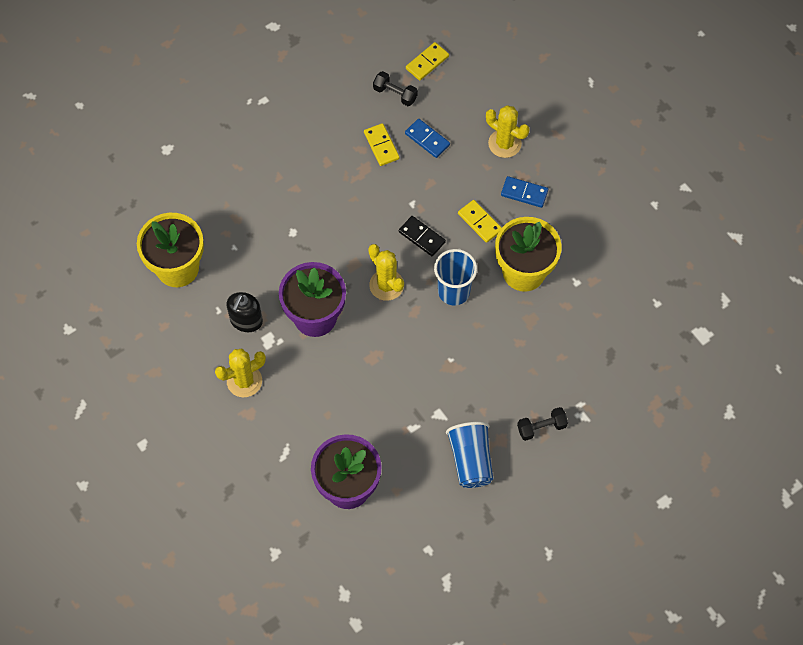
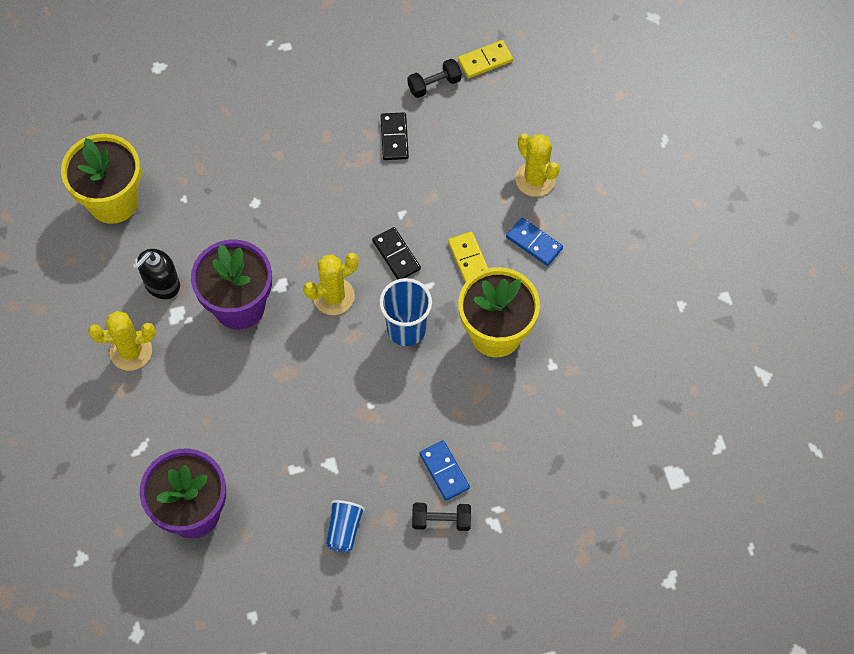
camera: 20 degrees right, 0 degrees up
(381, 146) = (394, 138): yellow domino -> black domino
(386, 285) = (333, 296): yellow cactus -> yellow cactus turned 75 degrees clockwise
(395, 94) = (434, 84): black dumbbell -> black dumbbell turned 75 degrees counterclockwise
(427, 139) = (449, 147): blue domino -> blue domino (444, 471)
(470, 460) = (344, 530): blue cup -> blue cup, size x0.65

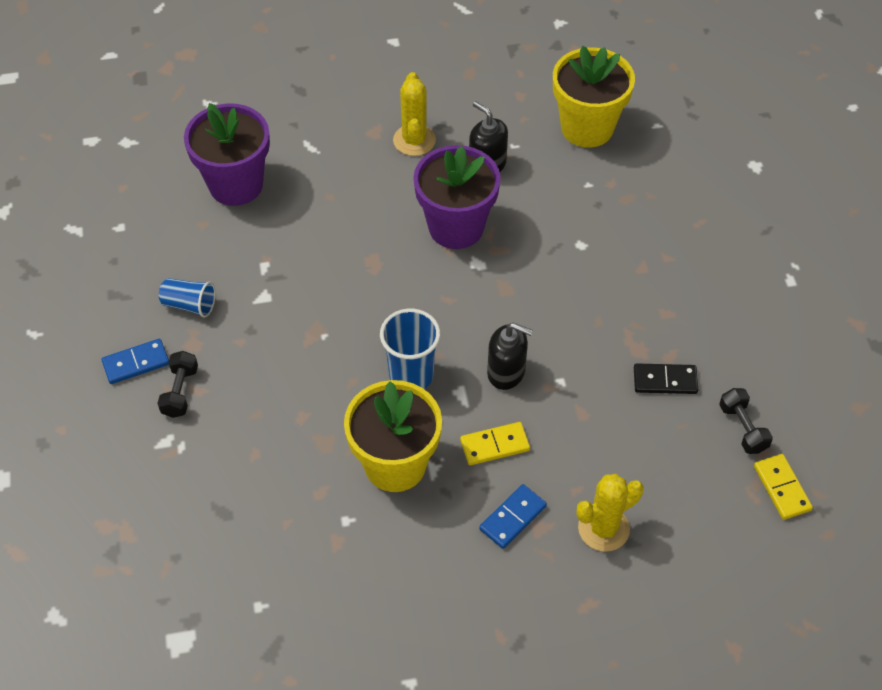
camera: 95 degrees right, 10 degrees down
(333, 296) = (459, 310): yellow cactus -> none
(396, 255) = (506, 372): black domino -> black soap dispenser
(444, 471) = (235, 399): blue domino -> blue domino (136, 363)

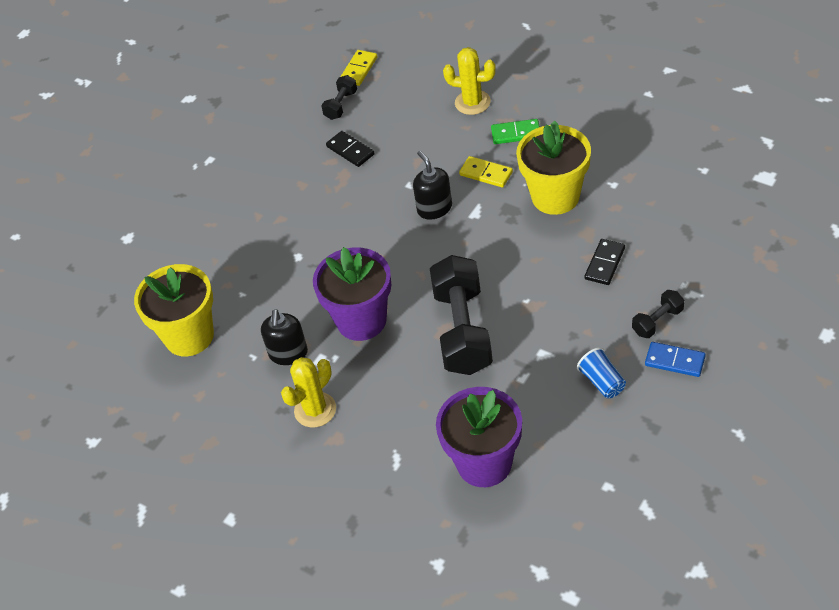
camera: 130 degrees left, 5 degrees down
(279, 420) = (605, 263): none -> black domino
(356, 273) = (463, 330): none -> black dumbbell
(411, 375) = (494, 241): blue cup -> none
(512, 518) = (516, 133): blue domino -> green domino

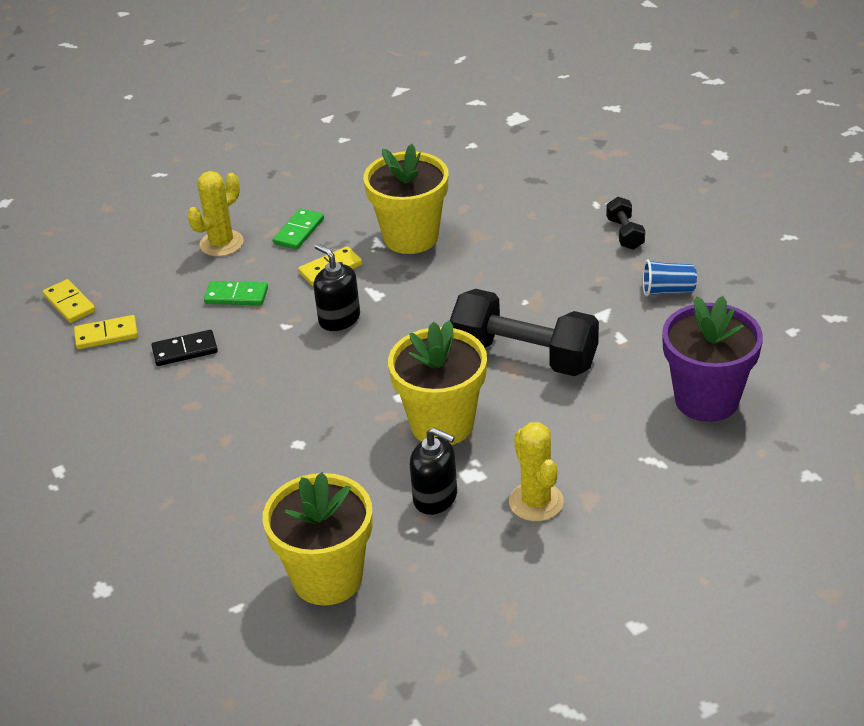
camera: 65 degrees left, 10 degrees down
(341, 105) = (106, 335): black dumbbell -> yellow domino
(361, 320) = (442, 424): purple flower pot -> yellow flower pot
(422, 143) = (236, 296): none -> green domino
(434, 208) = (339, 319): black soap dispenser -> black soap dispenser turned 45 degrees clockwise
(605, 263) = (526, 238): black domino -> none
(675, 361) = (679, 241): blue domino -> none

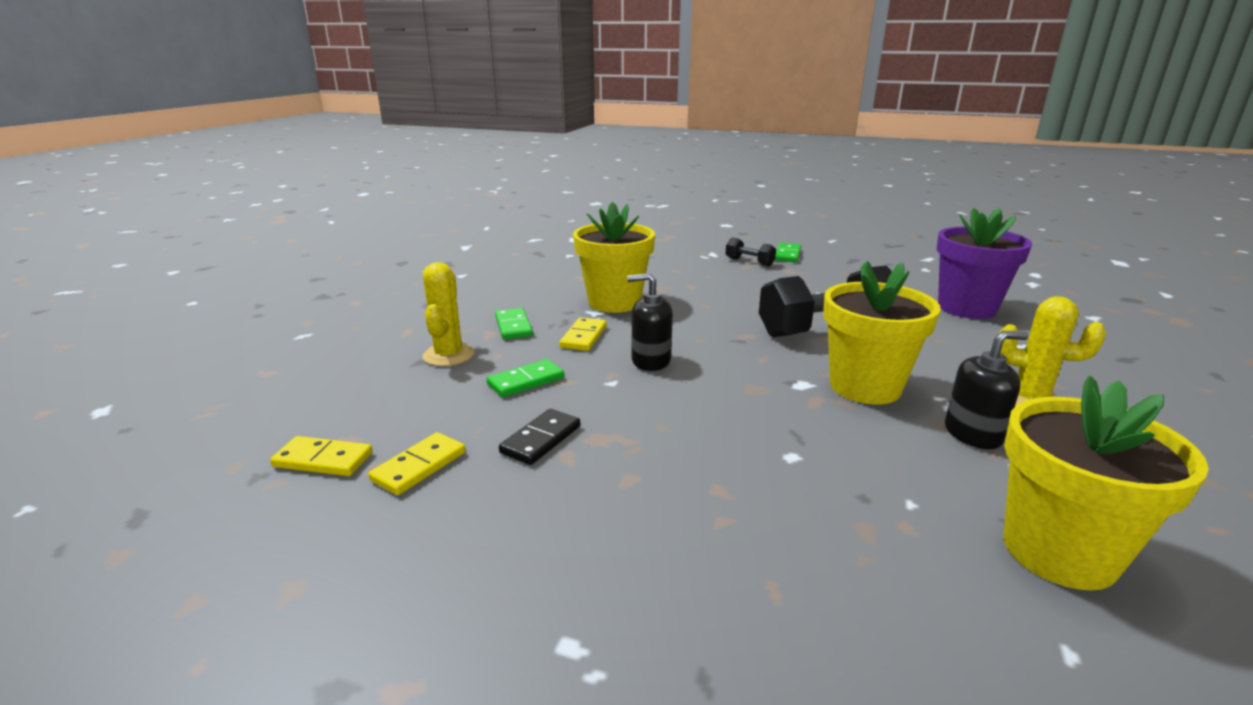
camera: 45 degrees left, 15 degrees down
(667, 291) = (829, 275): blue cup -> none
(687, 239) = (787, 255): none -> green domino

